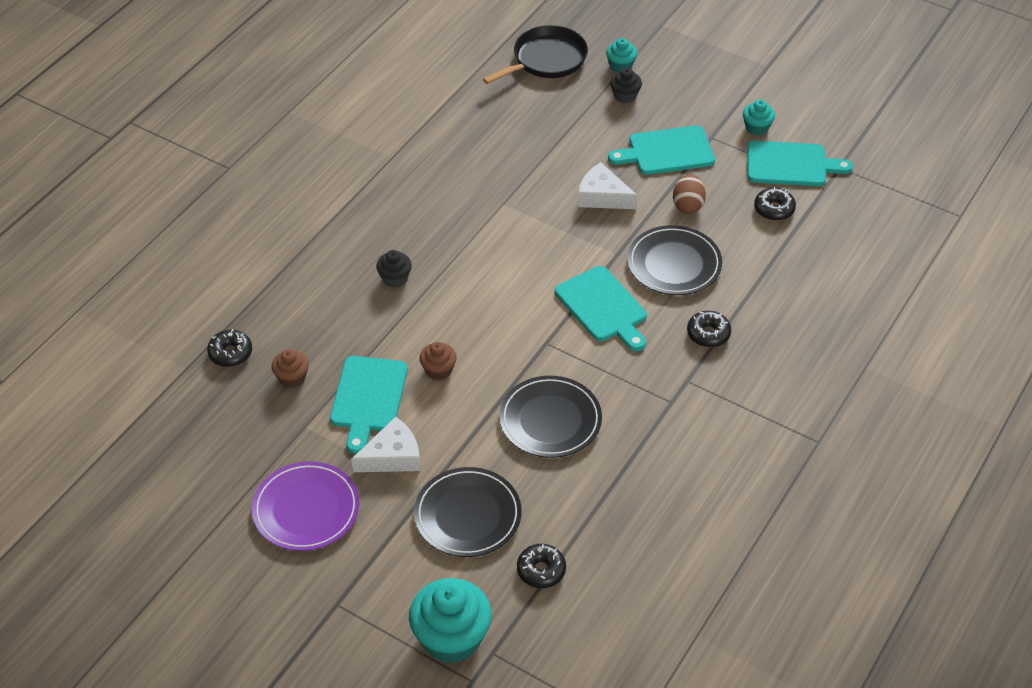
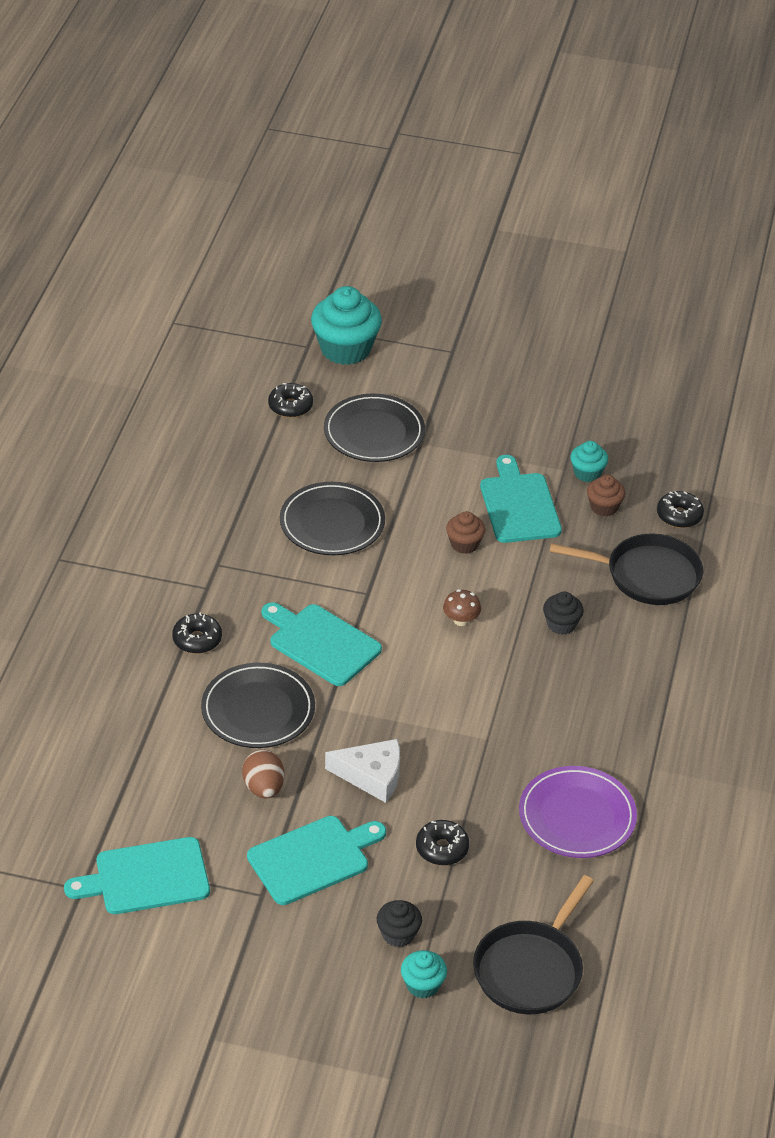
camera: 160 degrees right, 5 degrees down
(296, 304) = (648, 575): none -> black pan
(306, 509) = (519, 408): purple plate -> purple plate (577, 816)
(392, 456) = (467, 462): white cheese -> none
(476, 300) = (461, 620): none -> brown mushroom
(756, 127) = (204, 925): turquoise cupcake -> turquoise cupcake (587, 473)
(774, 209) = (155, 807): black donut -> black donut (442, 848)

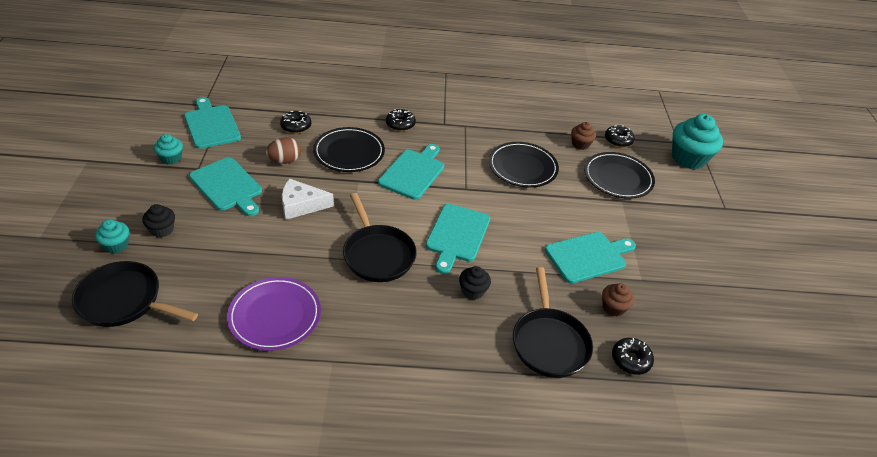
camera: 75 degrees right, 0 degrees up
(372, 776) = (301, 205): white cheese -> white cheese turned 90 degrees clockwise
(442, 848) = (238, 244): black donut -> black donut (296, 126)
(461, 620) = (457, 235): brown mushroom -> turquoise cutting board
(464, 544) = (533, 231): brown cupcake -> brown cupcake (580, 144)
(484, 705) = (378, 254): none -> black pan
(587, 473) = (646, 294): turquoise cupcake -> turquoise cupcake (171, 158)

